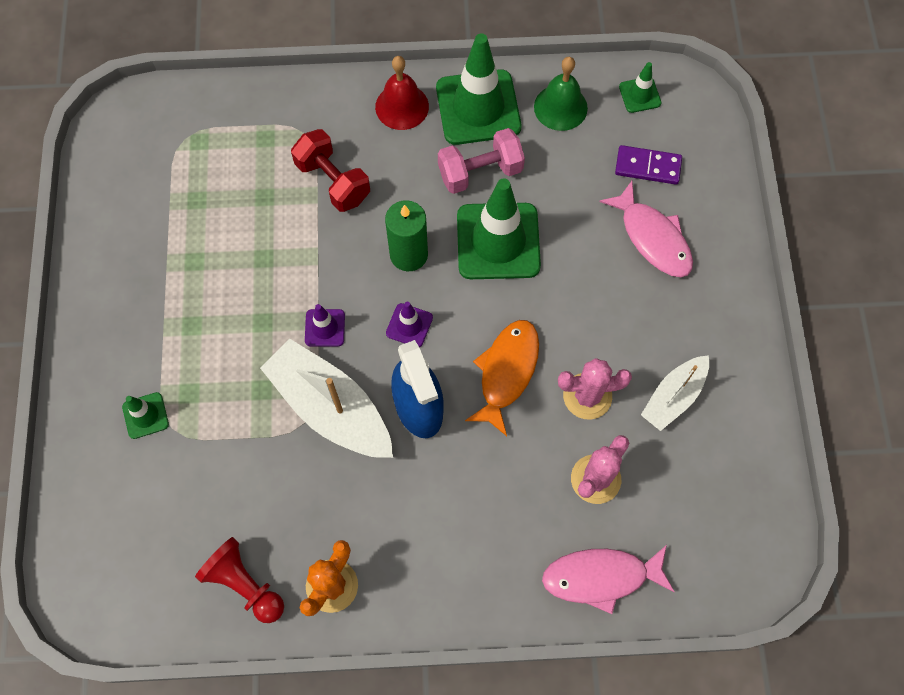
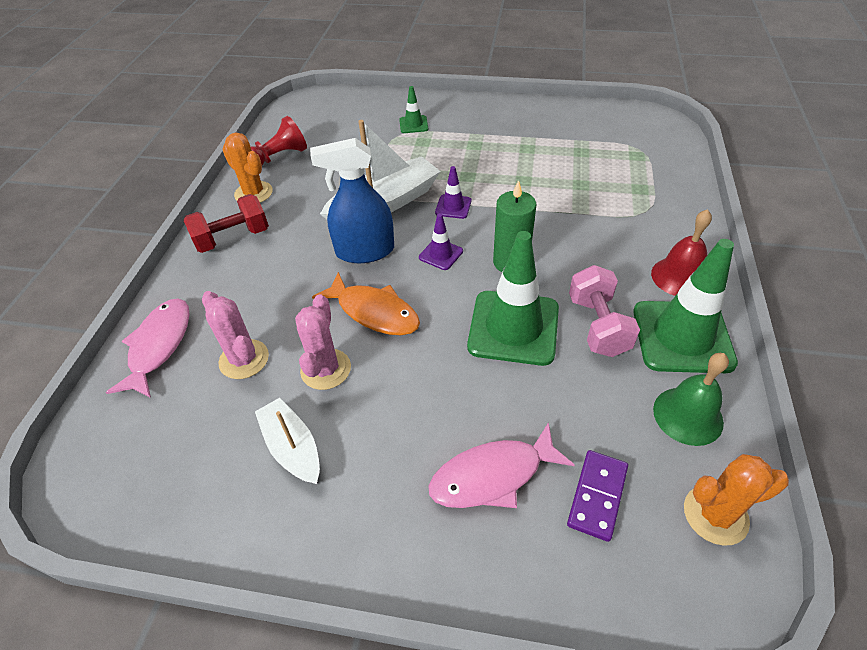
camera: 105 degrees right, 20 degrees down
(333, 181) = (593, 223): red dumbbell -> red dumbbell (232, 238)
(640, 95) = (715, 515): green traffic cone -> orange cactus

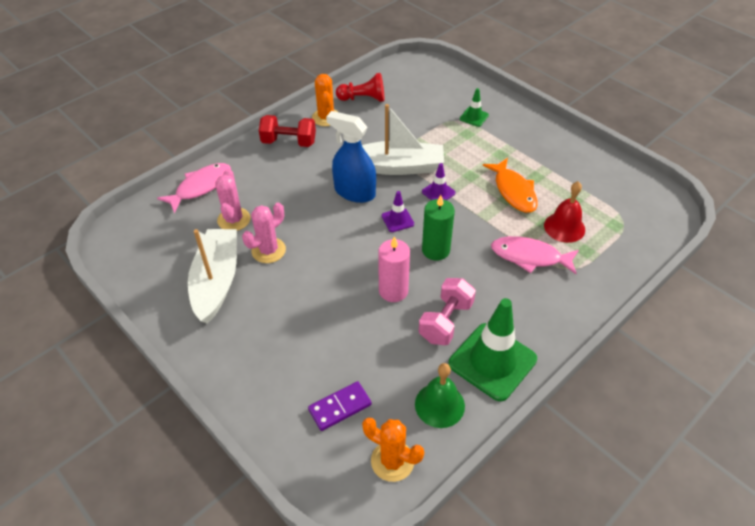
camera: 35 degrees right, 0 degrees up
(292, 447) = (216, 281): white boat -> white boat, size x1.69
(374, 312) = (324, 233): orange fish -> orange fish (513, 191)
(493, 475) = (298, 360): pink fish -> pink fish (530, 257)
(513, 327) = (393, 291): green traffic cone -> pink candle
(679, 277) = (538, 325): red bell -> red bell (564, 227)

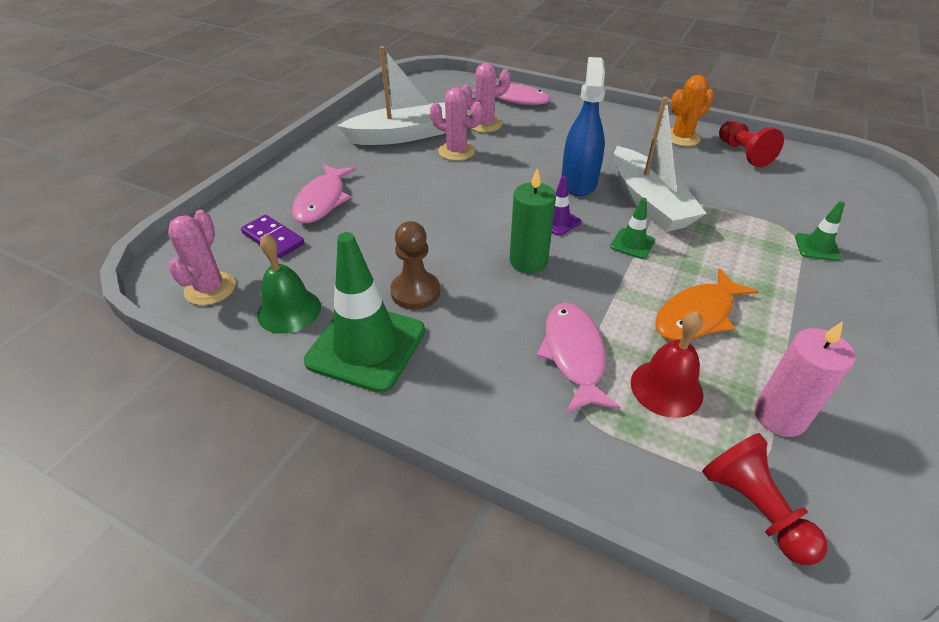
camera: 70 degrees right, 5 degrees down
(289, 142) = (618, 126): red dumbbell -> none
(298, 362) = (322, 201): none -> pink fish
(392, 461) = (210, 289): orange cactus -> pink cactus
(393, 291) = (444, 241): pink candle -> pink candle (779, 416)
(438, 192) = (632, 244): purple traffic cone -> green traffic cone
(445, 321) = (415, 292): pink dumbbell -> brown pawn
(641, 227) = (754, 507): none -> red pawn

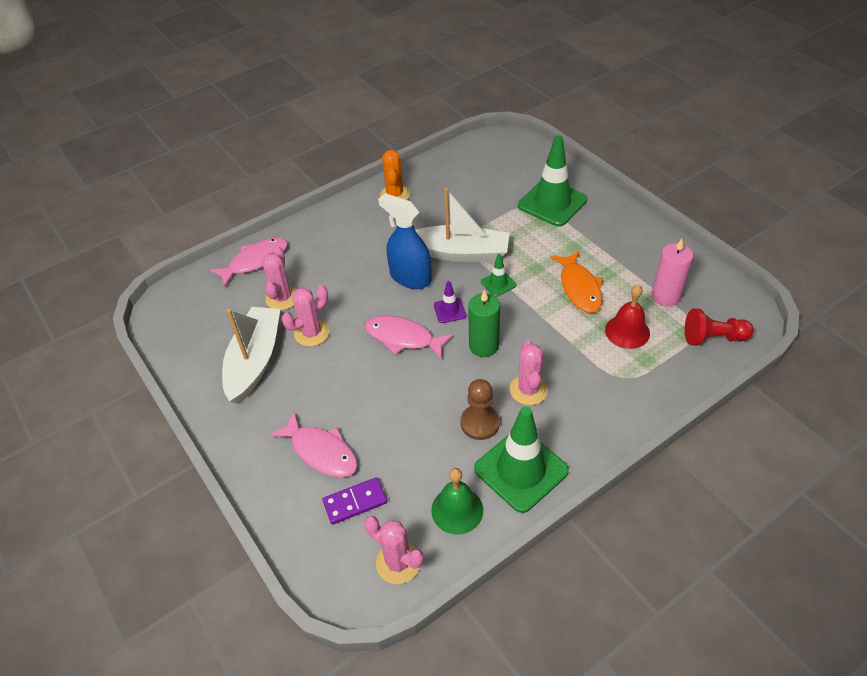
camera: 60 degrees left, 5 degrees up
(490, 317) = (528, 390): none -> pink cactus
(574, 355) = (583, 361): pink fish -> pink fish (403, 338)
(743, 153) = (437, 176): red pawn -> none
(817, 247) = (552, 203): green traffic cone -> green traffic cone, size x2.15

